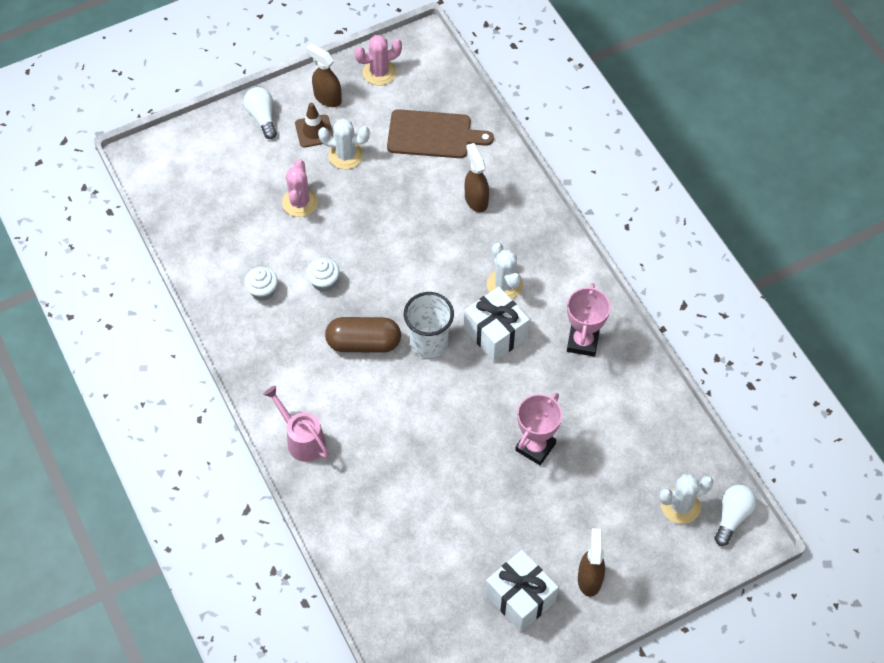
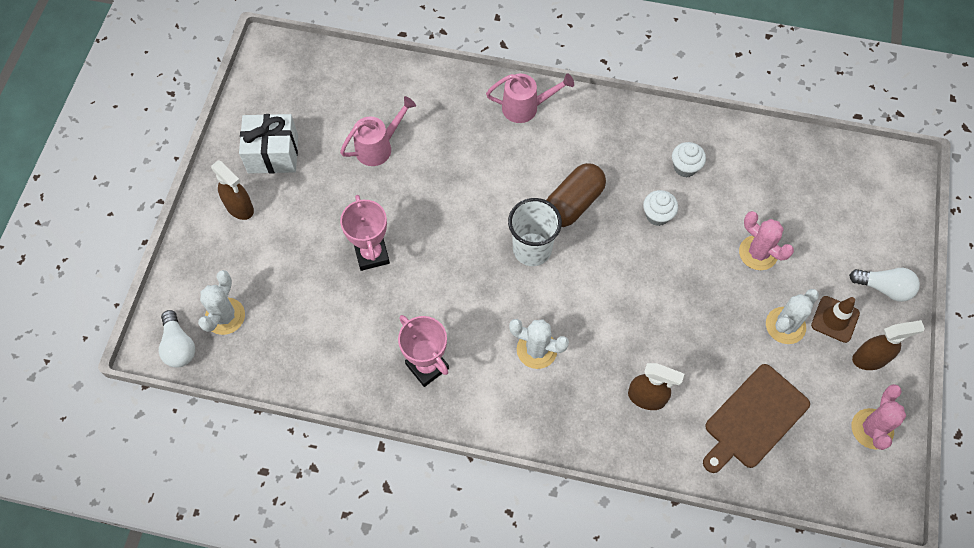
camera: 130 degrees right, 5 degrees up
(439, 520) = (378, 147): none -> pink watering can
(495, 333) = (496, 305): white gift -> none

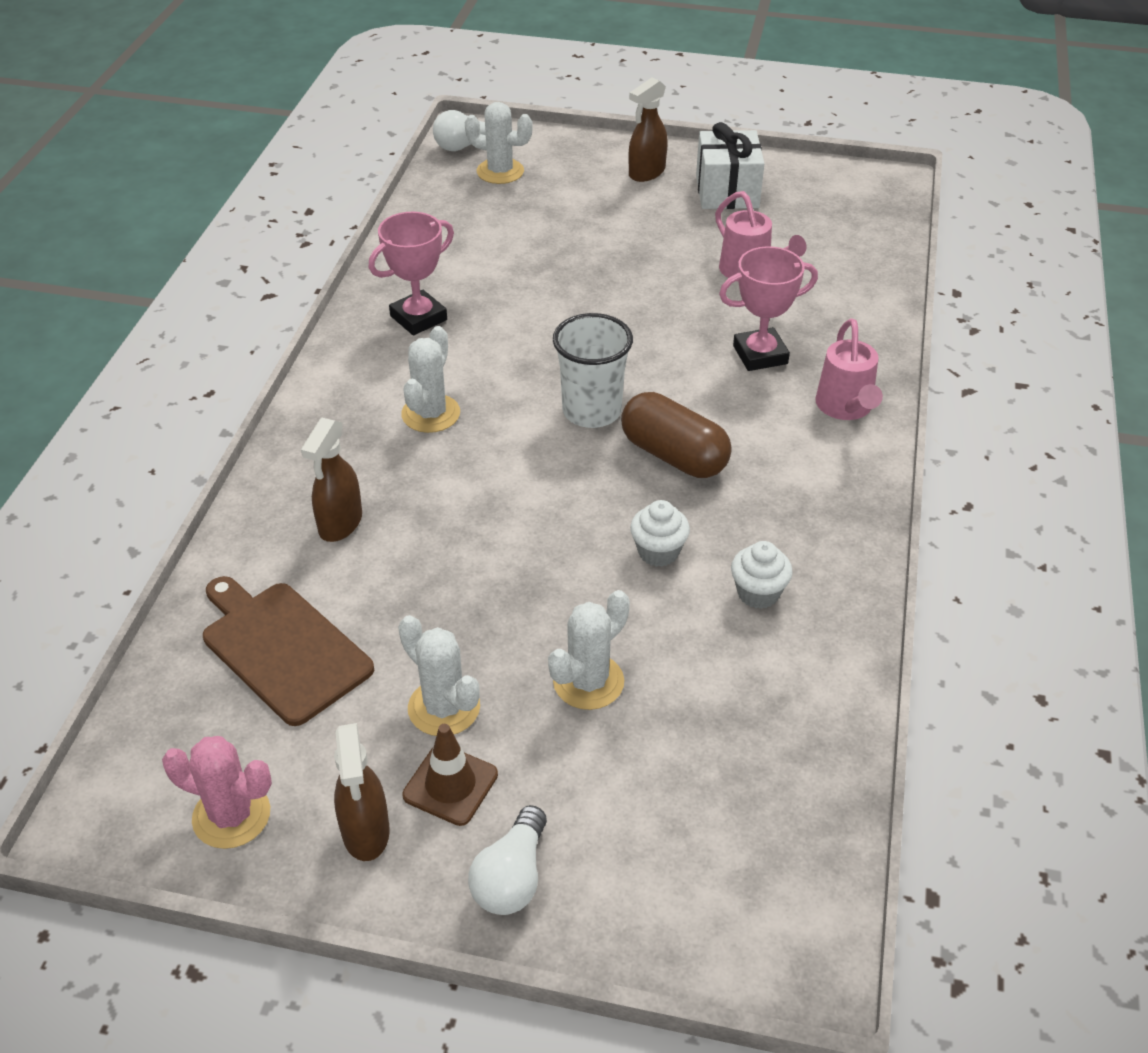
camera: 90 degrees right, 20 degrees down
(372, 254) = (582, 271): pink trophy -> pink trophy (760, 355)
(758, 253) = (588, 682): pink cactus -> white cactus

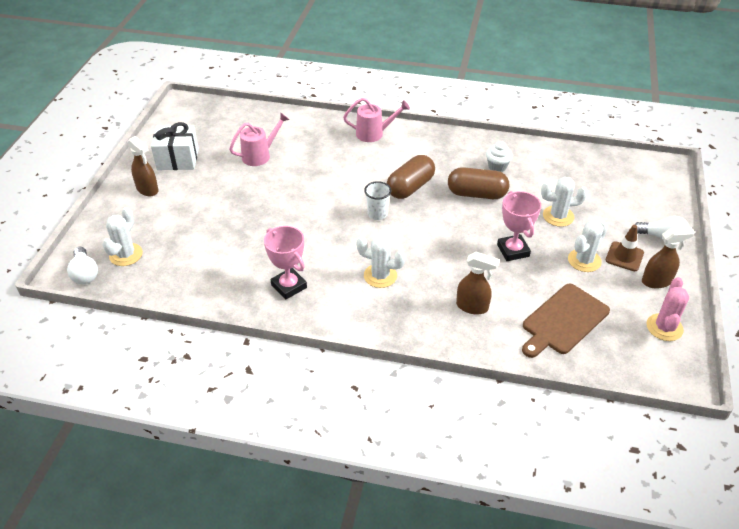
camera: 90 degrees left, 0 degrees up
(588, 682) = (558, 216): white cactus -> white cactus turned 45 degrees counterclockwise
(591, 411) = (377, 214): white cup -> white cup, size x0.65
(658, 552) = (477, 194): white cupcake -> brown capsule
(760, 355) = (332, 156): pink trophy -> pink trophy (513, 250)

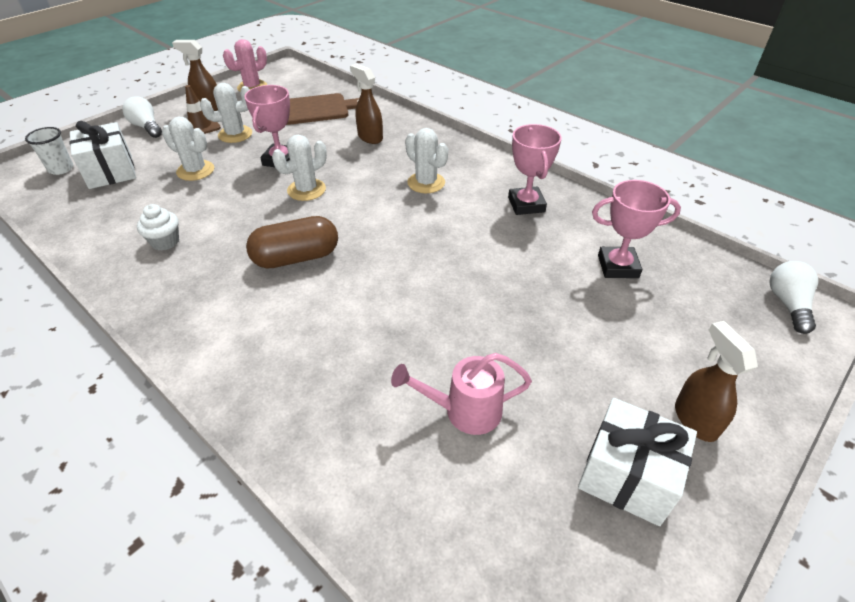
camera: 150 degrees left, 0 degrees up
(126, 255) = (728, 310): white cactus -> white cactus (306, 190)
(203, 259) = (618, 266): none -> pink trophy
(374, 134) = (244, 370): pink watering can -> none
(377, 214) = (370, 241): white cup -> white cup (61, 169)
(477, 194) = (236, 220): brown capsule -> none
(611, 192) = (111, 172): none -> white gift

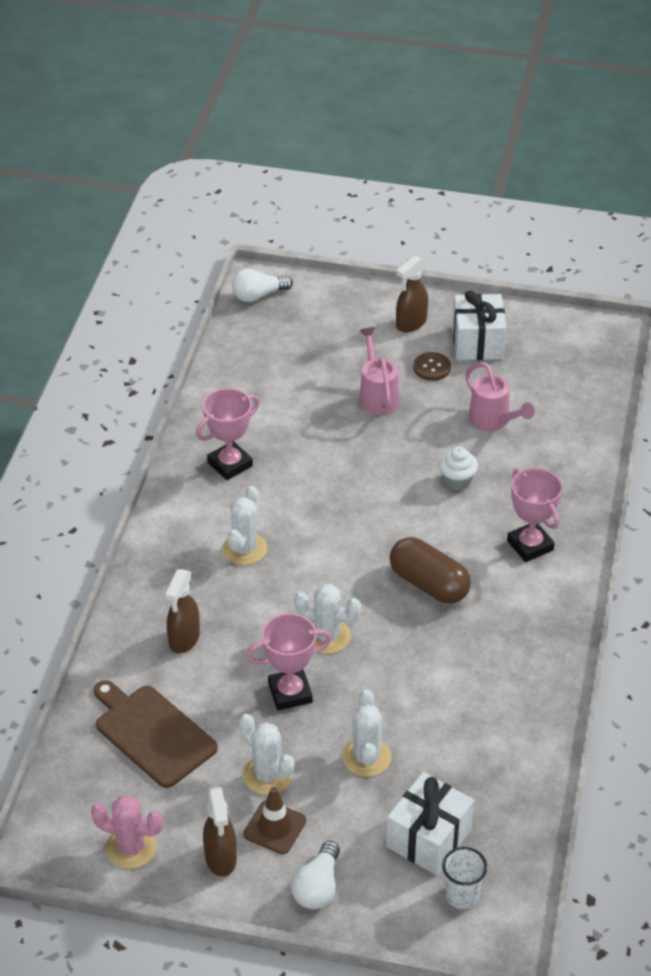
camera: 120 degrees left, 0 degrees up
(165, 242) = (487, 692): white cupcake -> white cupcake (457, 481)
(566, 328) = (377, 396): none -> pink watering can
(594, 399) = (431, 368): none -> brown button
(618, 266) = (280, 386): pink trophy -> pink trophy (530, 545)

